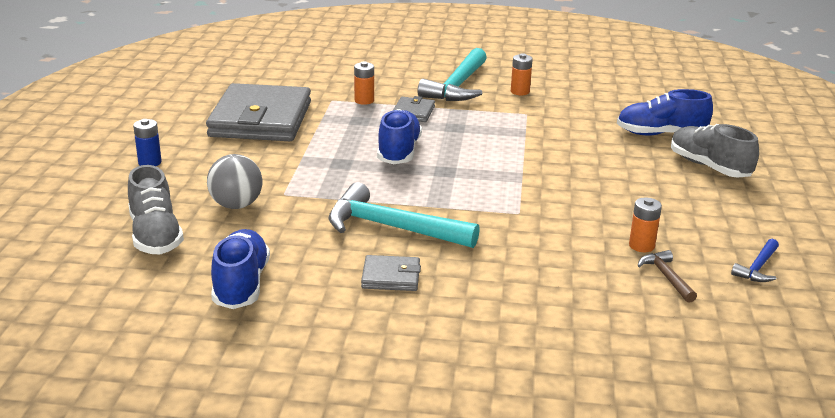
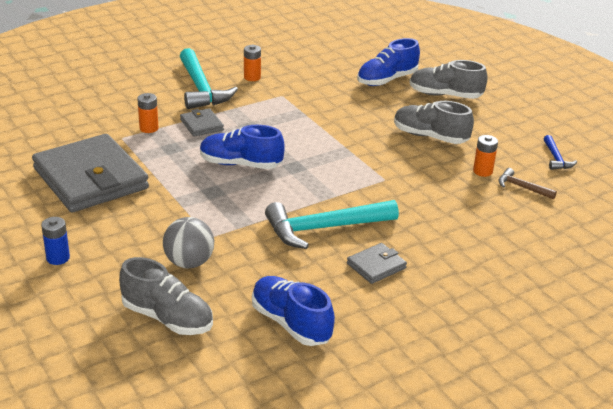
camera: 40 degrees left, 5 degrees up
(399, 152) = (240, 164): blue shoe -> blue shoe turned 45 degrees counterclockwise
(630, 195) = (430, 137): none -> grey shoe

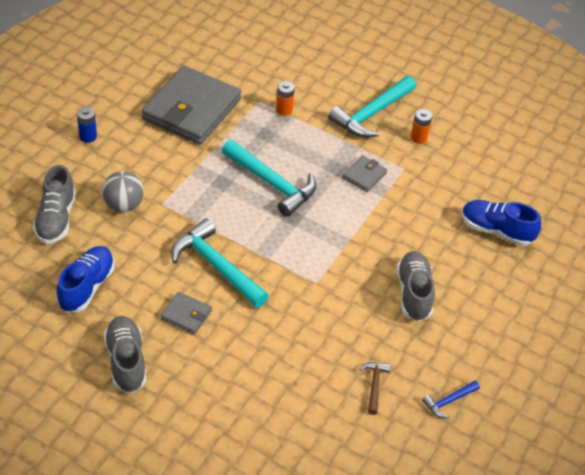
camera: 60 degrees right, 15 degrees up
(201, 125) = (313, 138): grey wallet -> grey wallet (364, 175)
(240, 164) = (272, 183): blue shoe -> turquoise hammer
(445, 95) = (503, 283): grey shoe -> grey shoe (126, 361)
(482, 171) = (381, 348): orange battery -> none

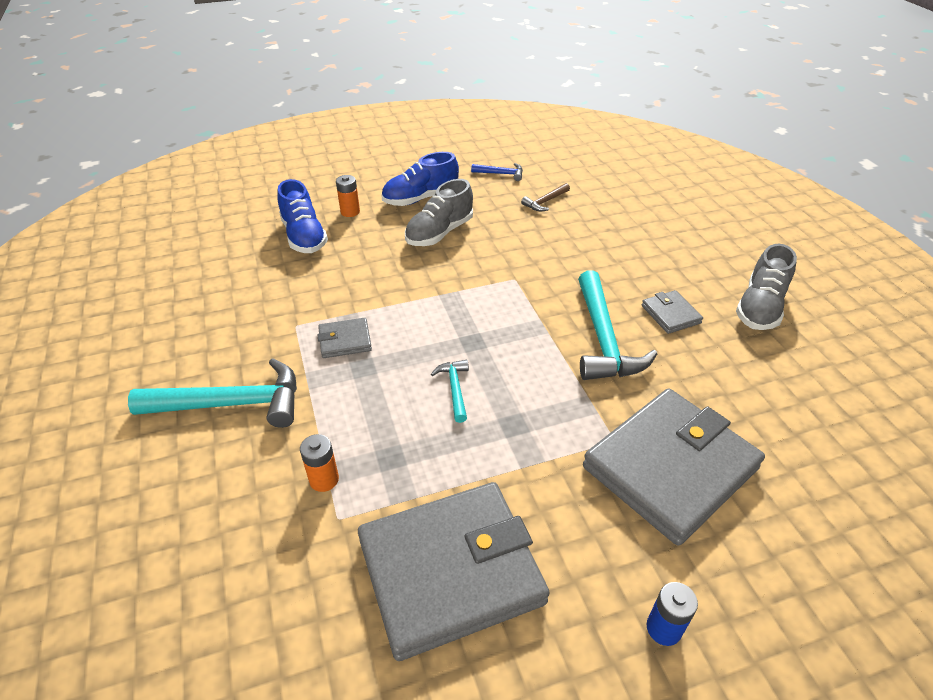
camera: 135 degrees left, 5 degrees down
(56, 219) = (783, 501): grey shoe -> none
(87, 287) = (773, 392): blue shoe -> blue shoe (420, 198)
(124, 205) = (670, 467): grey ball -> grey wallet
(272, 183) = (454, 389): turquoise hammer -> turquoise hammer, size x0.48
(418, 138) = (230, 346): orange battery -> orange battery (350, 212)

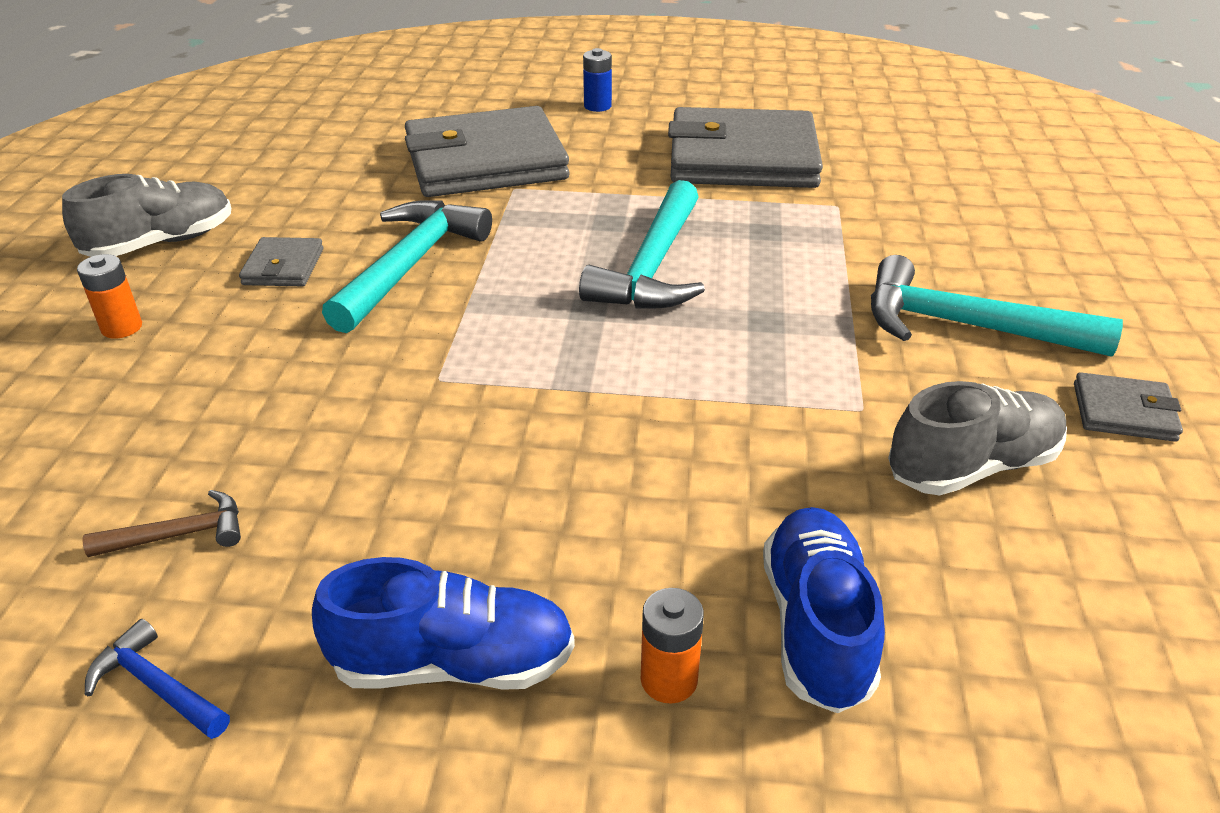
camera: 155 degrees left, 5 degrees down
(324, 479) = (847, 232): orange battery -> orange battery (122, 327)
(345, 340) = (782, 362): grey wallet -> grey wallet (1123, 412)
(439, 233) = (490, 525): grey shoe -> grey shoe (972, 466)
(454, 389) = (652, 267): turquoise hammer -> turquoise hammer, size x2.07

